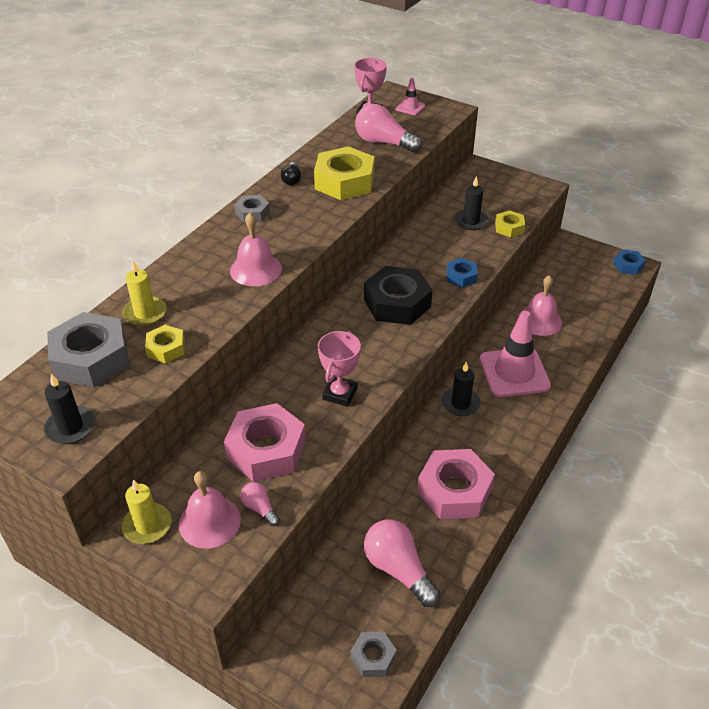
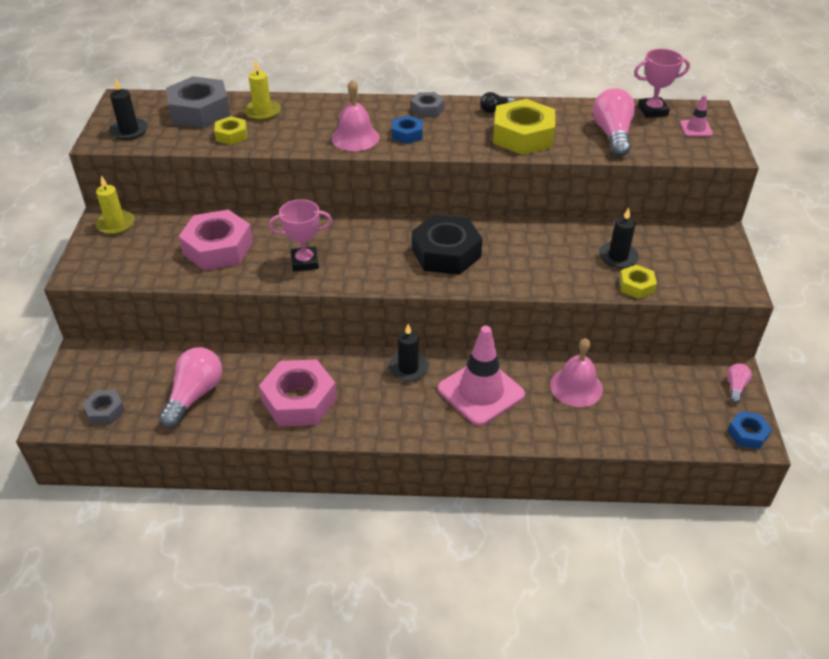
camera: 60 degrees right, 0 degrees up
(209, 521) = (133, 250): pink bell -> none
(260, 508) = (158, 267): pink light bulb -> pink light bulb (735, 387)
(461, 276) = (522, 279): blue nut -> blue nut (407, 134)

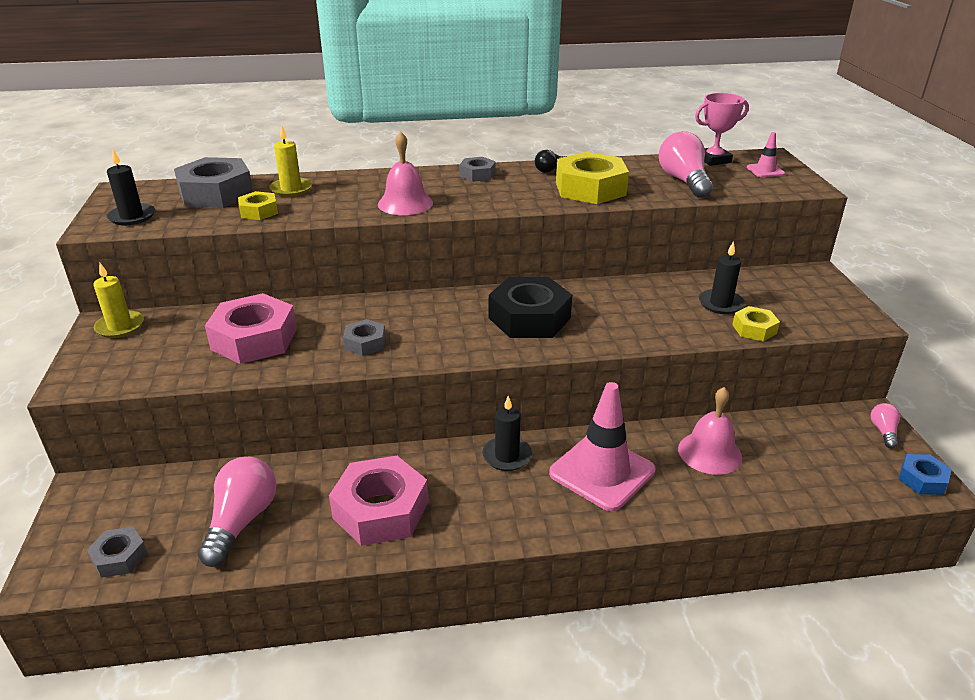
camera: 10 degrees left, 10 degrees down
(305, 262) = (365, 343): pink trophy -> grey nut
(407, 134) = (463, 196): blue nut -> none

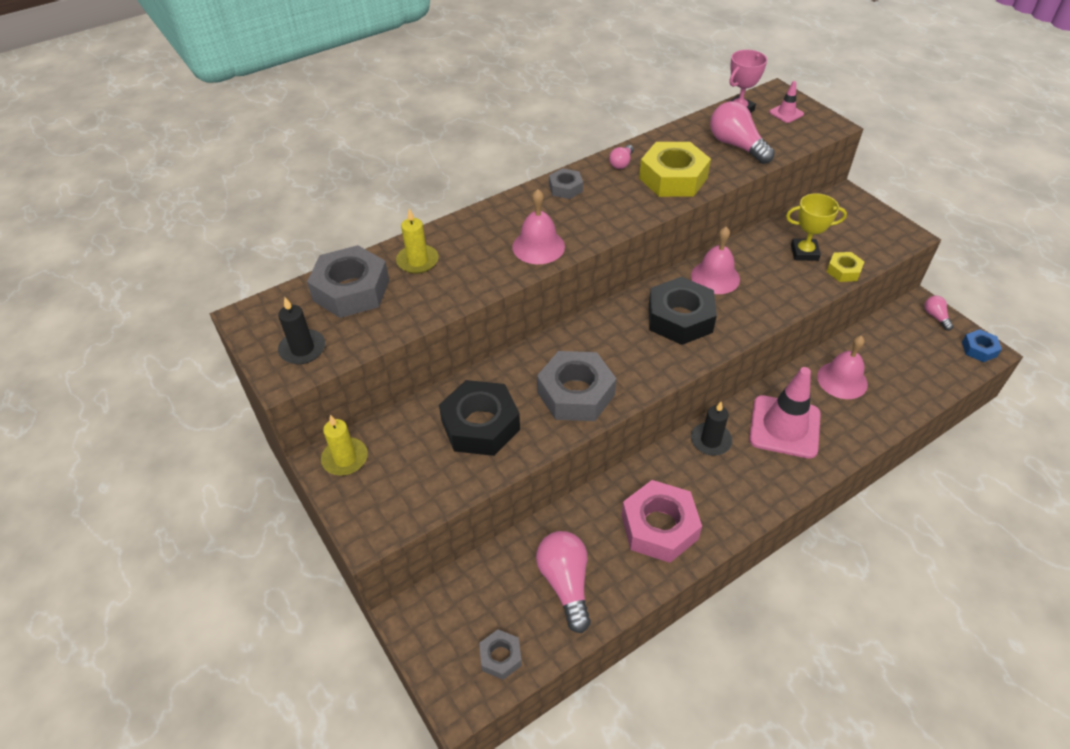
camera: 25 degrees left, 15 degrees up
(254, 339) = (480, 425): pink nut -> black nut
(259, 211) = (418, 301): yellow nut -> none
(365, 343) = (576, 393): grey nut -> grey nut, size x1.94
(550, 170) = (621, 163): black light bulb -> pink light bulb
(600, 298) = (715, 277): none -> pink bell
(720, 304) = (804, 252): black candle -> yellow trophy

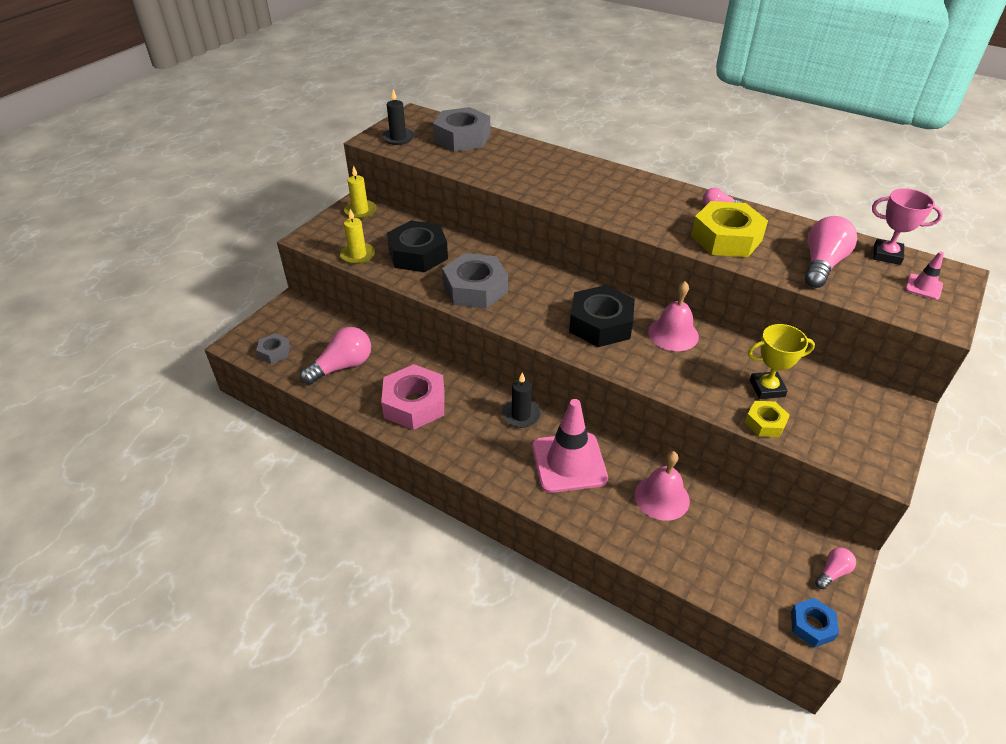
camera: 65 degrees right, 5 degrees down
(417, 261) = (510, 152): yellow candle -> yellow candle (358, 255)
(538, 246) = (569, 194): pink bell -> none
(565, 188) = (653, 189): grey nut -> none
(804, 252) = (767, 388): yellow trophy -> yellow trophy turned 75 degrees counterclockwise

